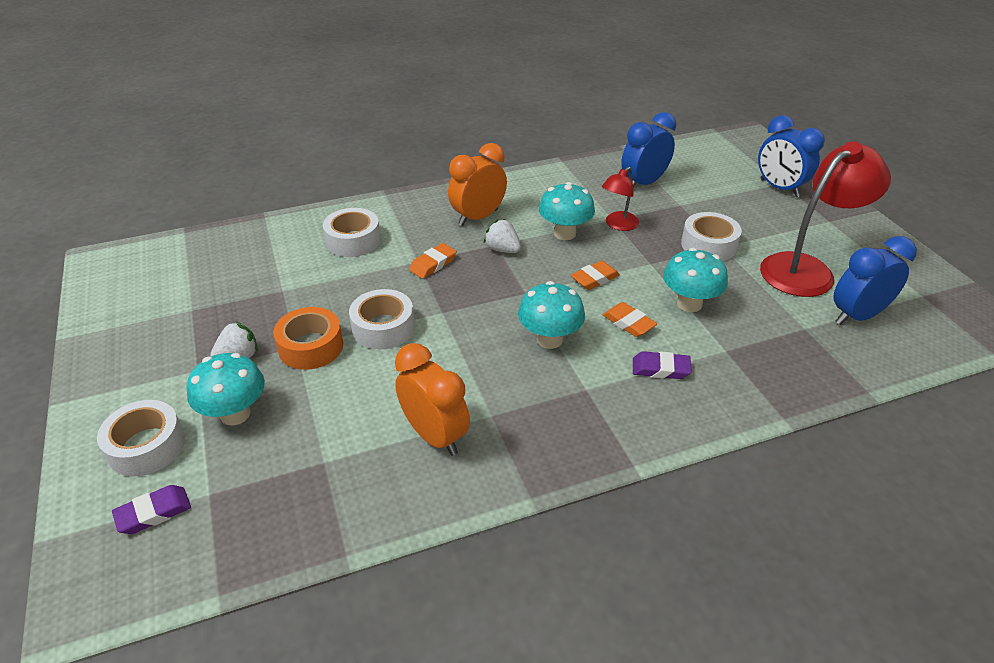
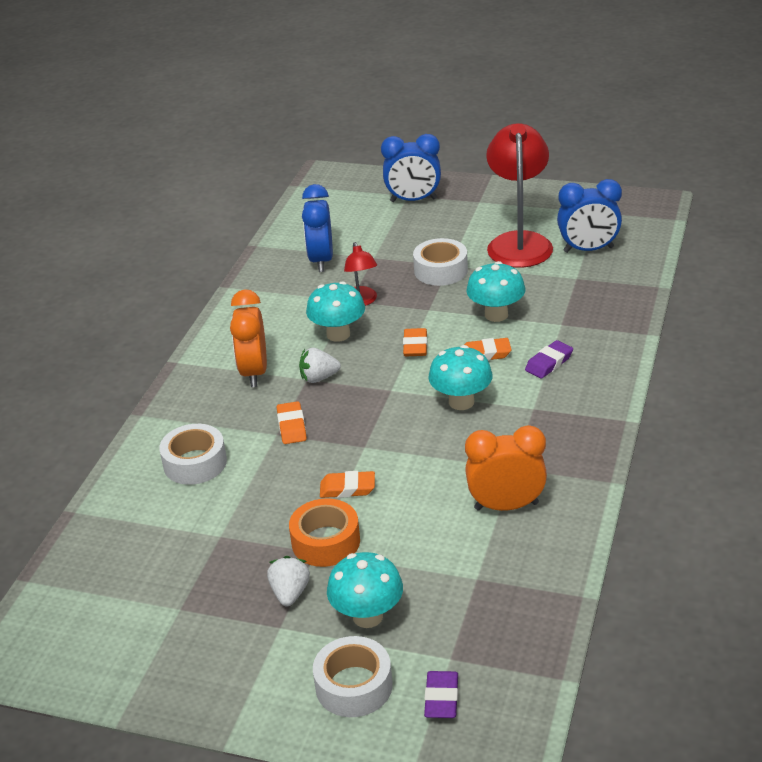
camera: 50 degrees left, 5 degrees down
(383, 328) = (347, 488): white tape -> orange eraser
(857, 316) = (588, 250): blue clock -> blue clock turned 105 degrees counterclockwise

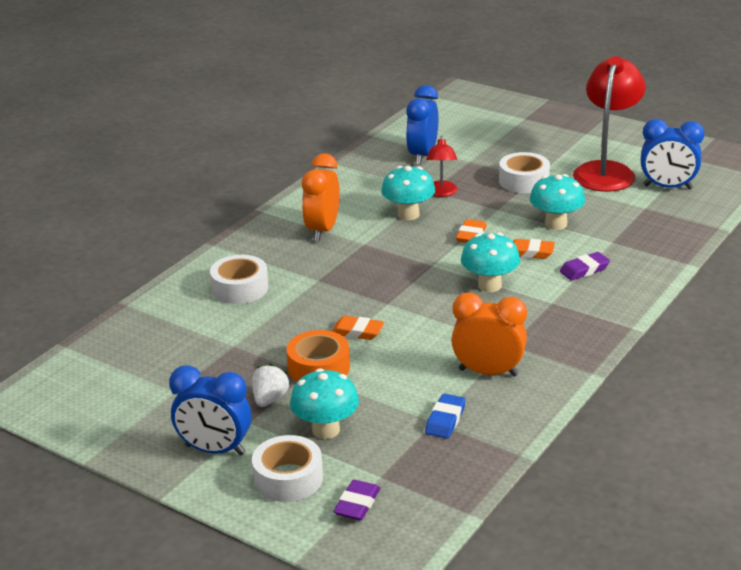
camera: 15 degrees right, 5 degrees down
(292, 426) = (334, 276): orange eraser -> none
(319, 378) = (375, 244): white strawberry -> none
(413, 200) = (527, 122): blue clock -> blue clock (215, 450)
(488, 573) = (445, 420): none -> blue eraser

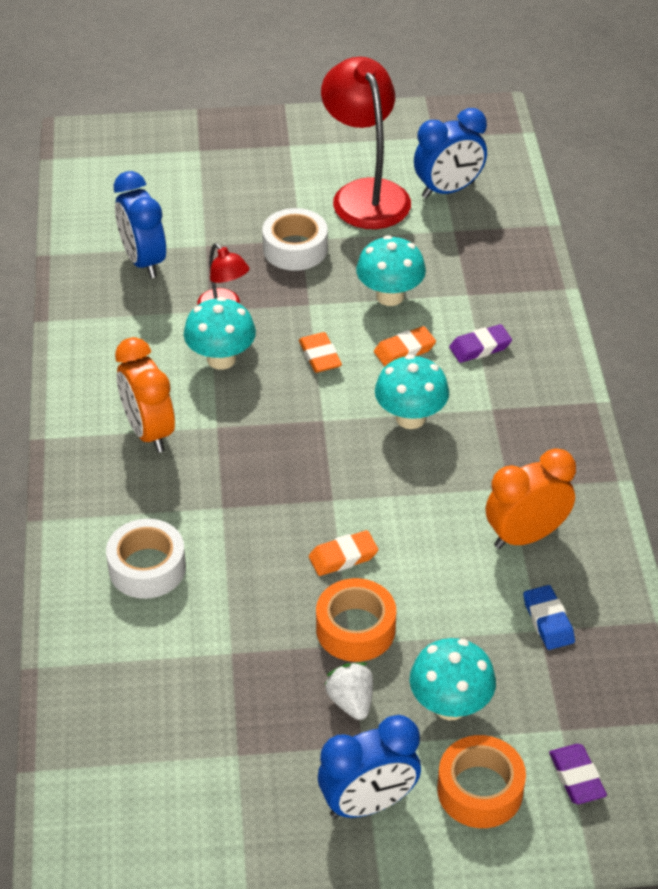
camera: 40 degrees left, 15 degrees up
(288, 478) = (480, 790): white tape -> orange tape
(584, 270) = (480, 347): purple eraser -> purple eraser turned 45 degrees clockwise

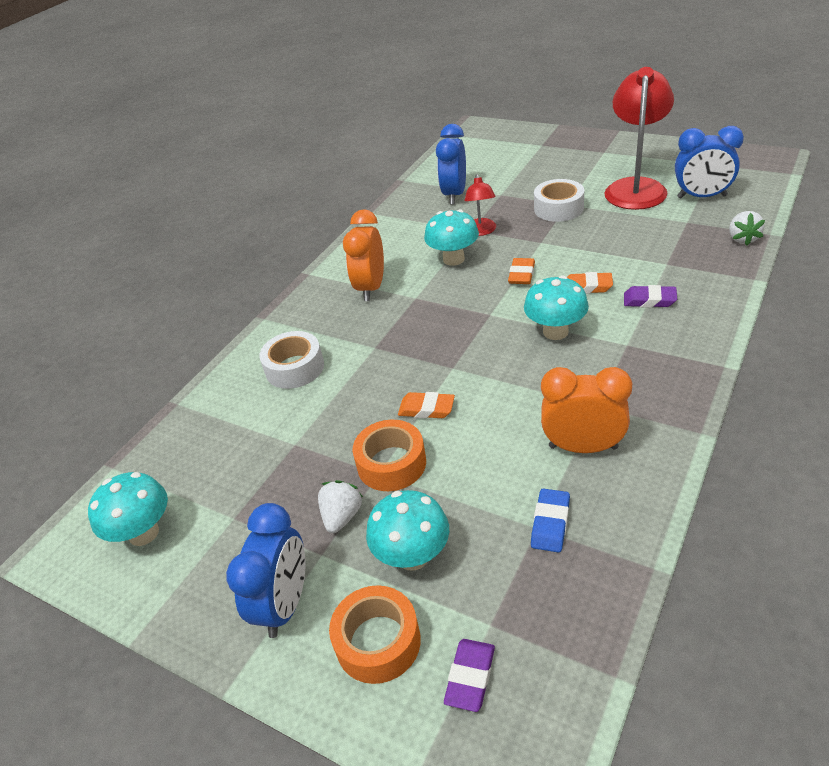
camera: 40 degrees right, 5 degrees down
(368, 803) = (285, 604): blue clock -> blue clock turned 90 degrees counterclockwise
(390, 296) = (603, 251): turquoise mushroom -> turquoise mushroom (144, 533)
(524, 239) = (742, 239): none -> white strawberry

